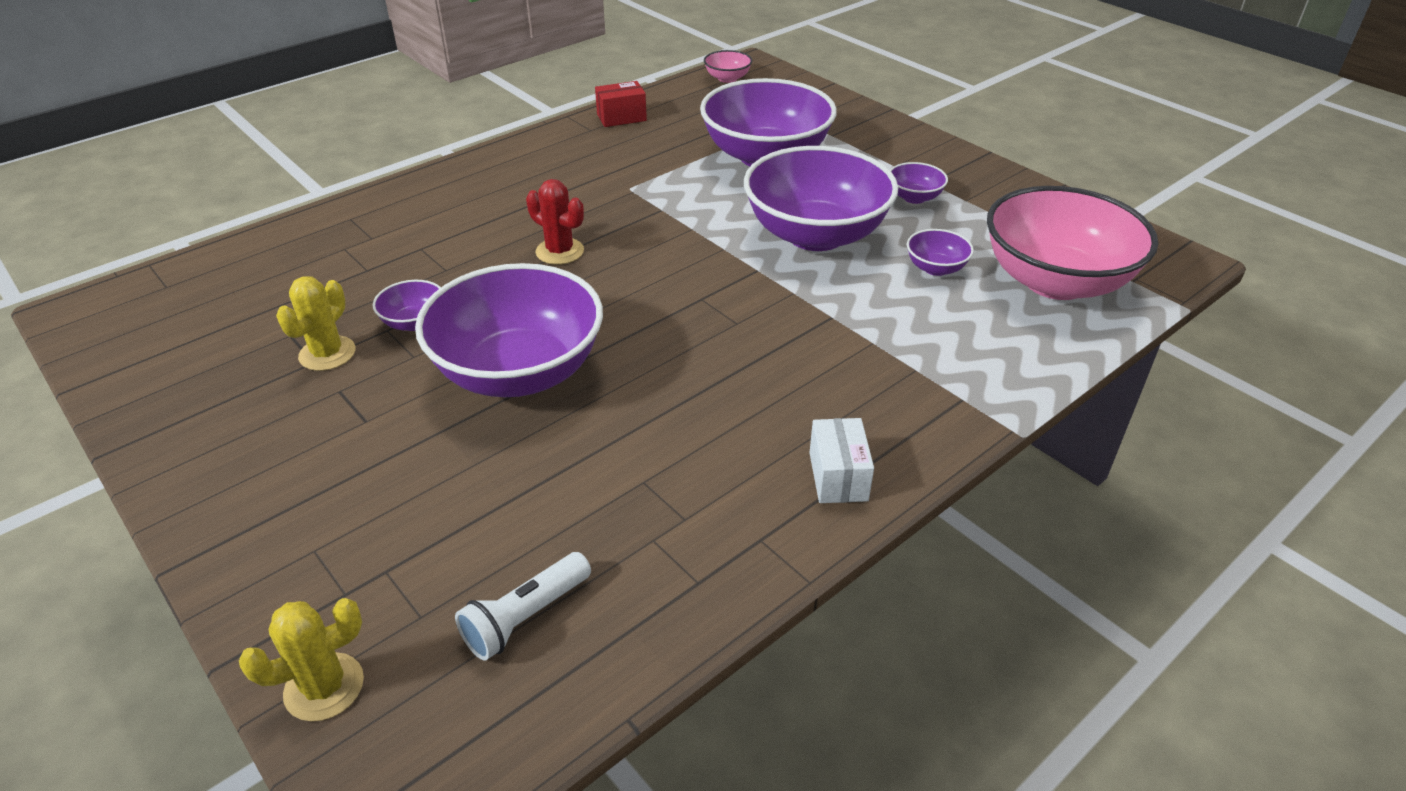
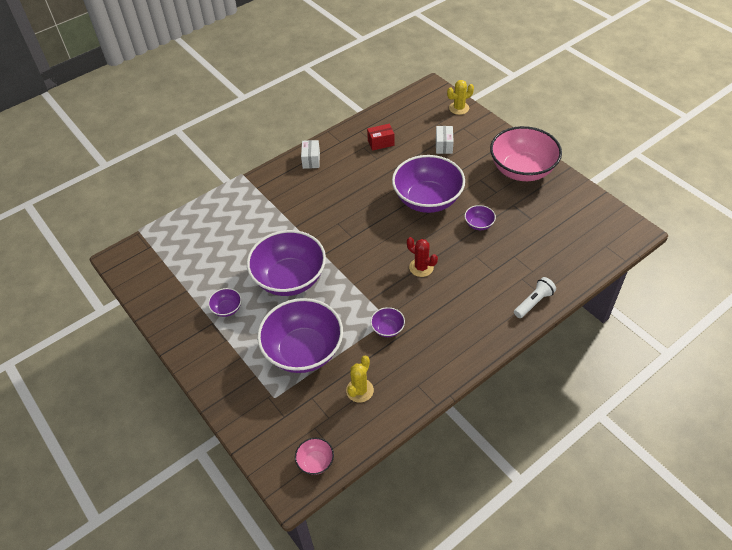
camera: 175 degrees left, 10 degrees up
(327, 353) = (509, 208): yellow cactus -> yellow cactus (360, 390)
(431, 525) = (444, 145): none -> white box
(525, 617) = (409, 122): white flashlight -> white flashlight (533, 302)
(621, 117) = (397, 401): red box -> red box (381, 143)
(935, 268) = (238, 255): purple bowl -> purple bowl (387, 329)
(1055, 281) = (186, 246): pink bowl -> pink bowl (522, 170)

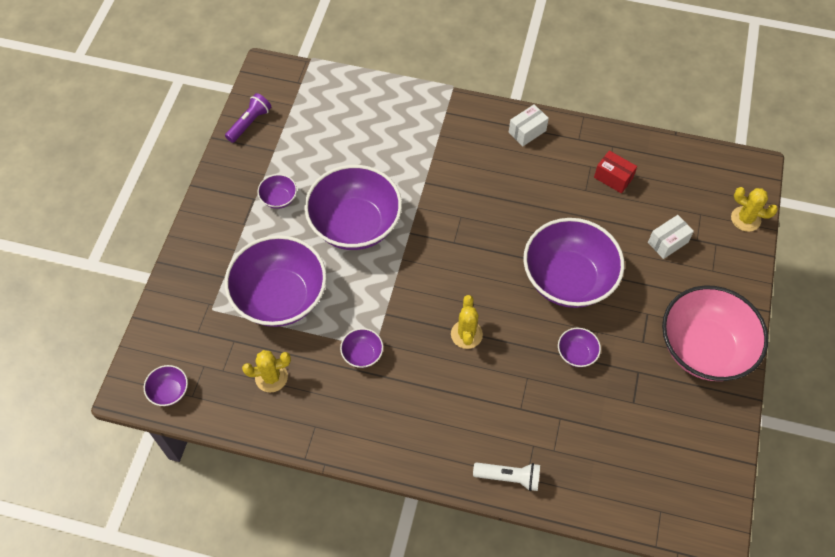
camera: 50 degrees right, 10 degrees up
(149, 292) = (249, 123): none -> purple flashlight
(315, 462) = (169, 391): pink bowl -> purple bowl
(421, 267) = (466, 334): red cactus -> yellow cactus

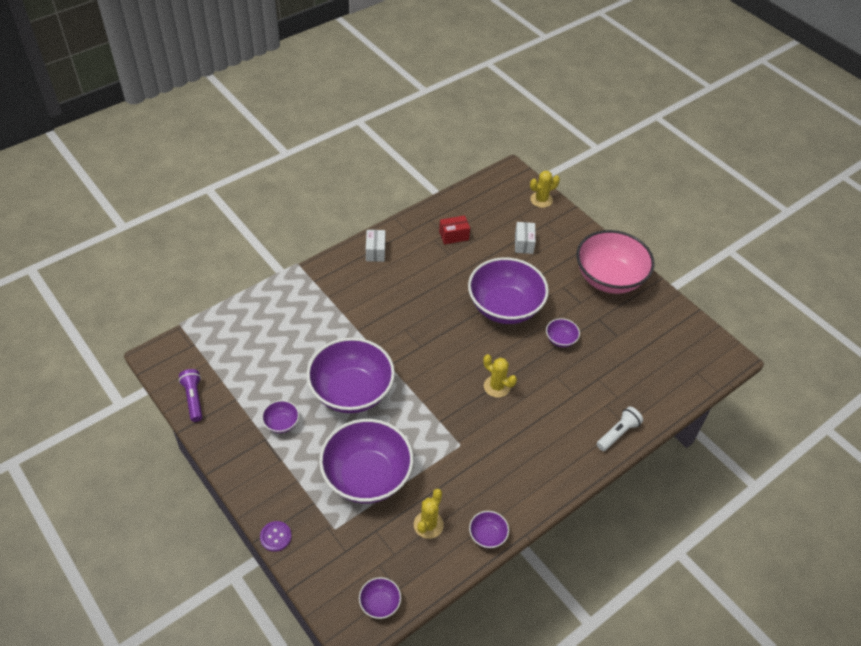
camera: 55 degrees left, 10 degrees down
(172, 273) = (276, 537): none -> purple button
(362, 354) = (459, 455): purple bowl -> purple bowl (487, 535)

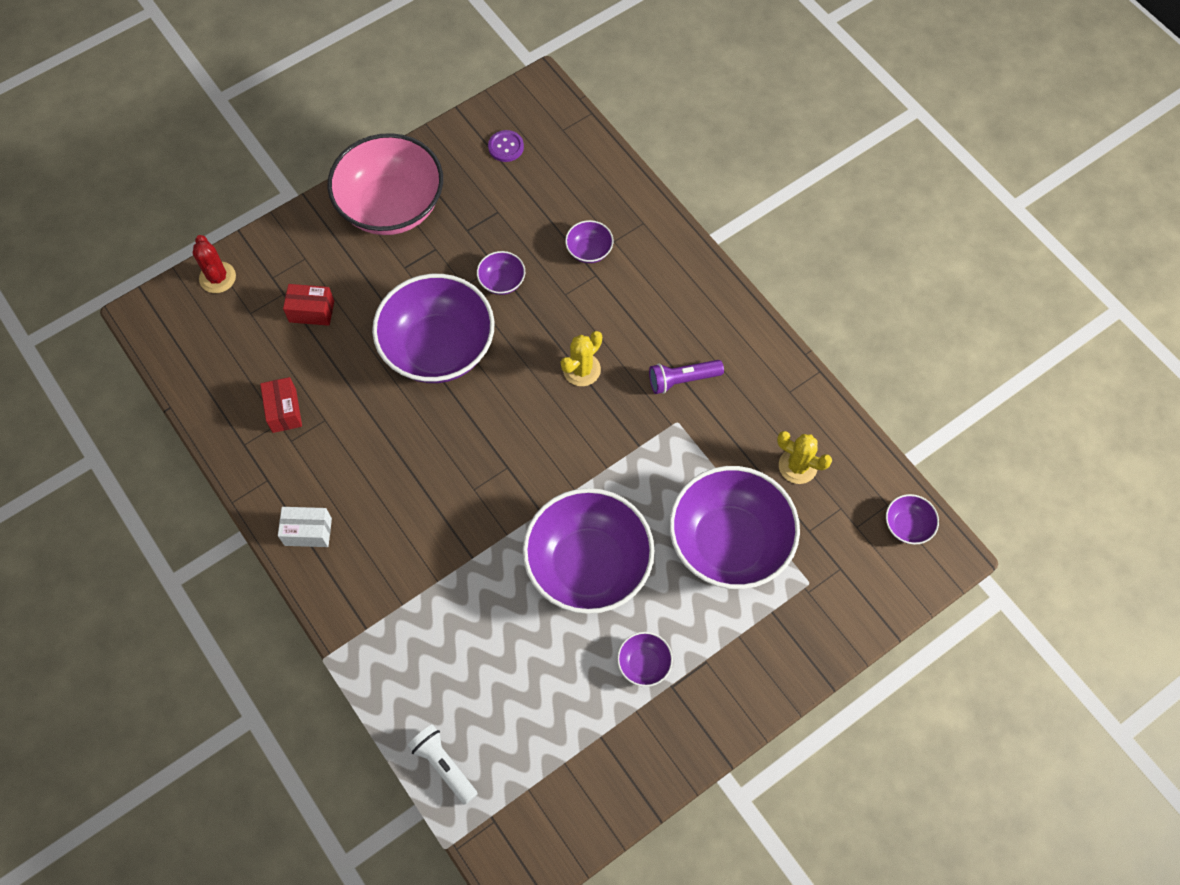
camera: 85 degrees left, 15 degrees up
(194, 399) = (599, 803): purple flashlight -> purple flashlight (682, 380)
(276, 537) = (825, 660): purple button -> purple button (506, 147)
(487, 535) = (809, 397): purple bowl -> purple bowl (589, 251)
(524, 243) = (311, 311): white box -> red box
(541, 200) = (217, 277): yellow cactus -> red cactus
(618, 433) = (657, 233): white flashlight -> white flashlight (444, 765)

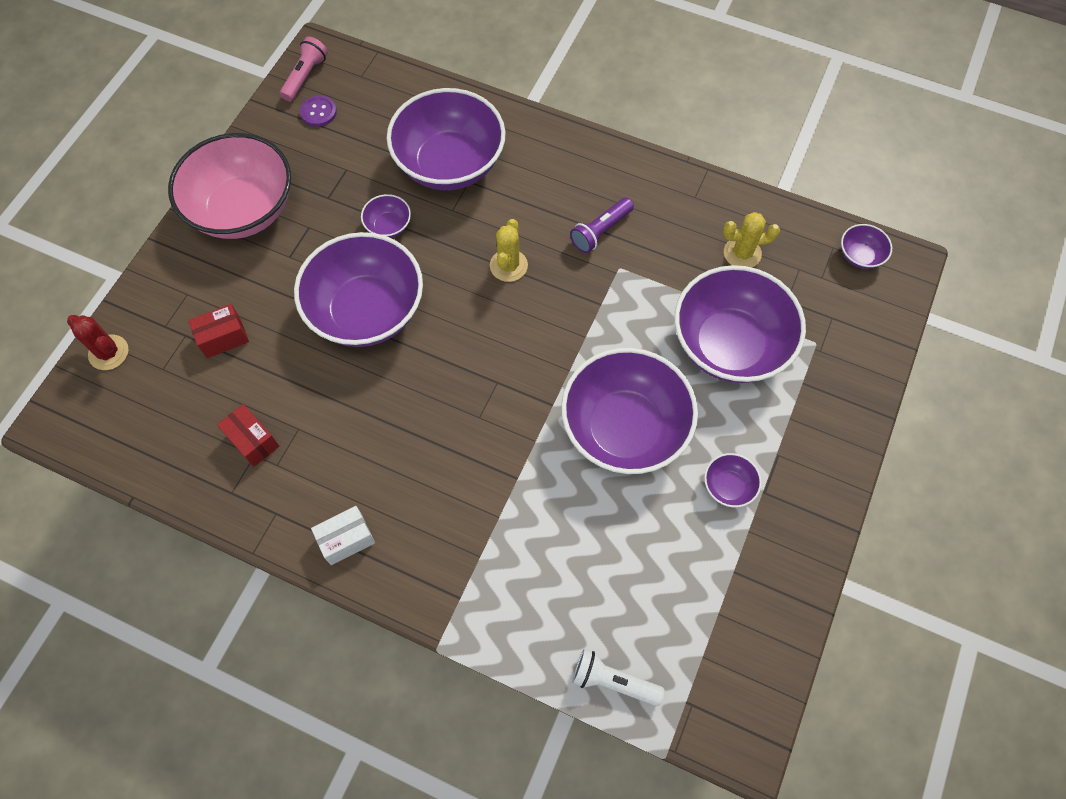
camera: 30 degrees left, 0 degrees up
(514, 108) = (305, 76): none -> pink flashlight
(589, 251) = (450, 164): purple bowl -> purple bowl, size x2.39

